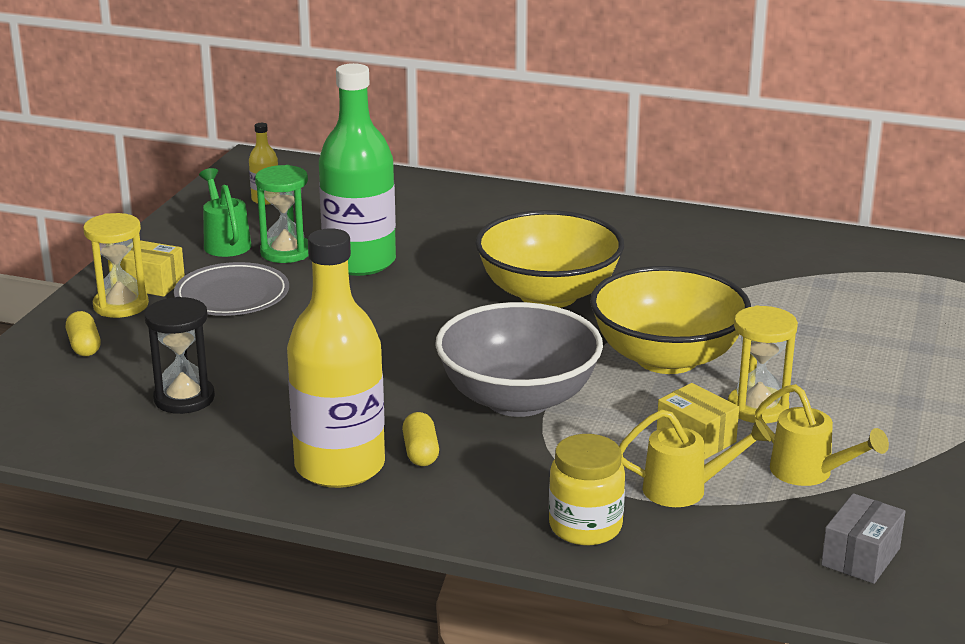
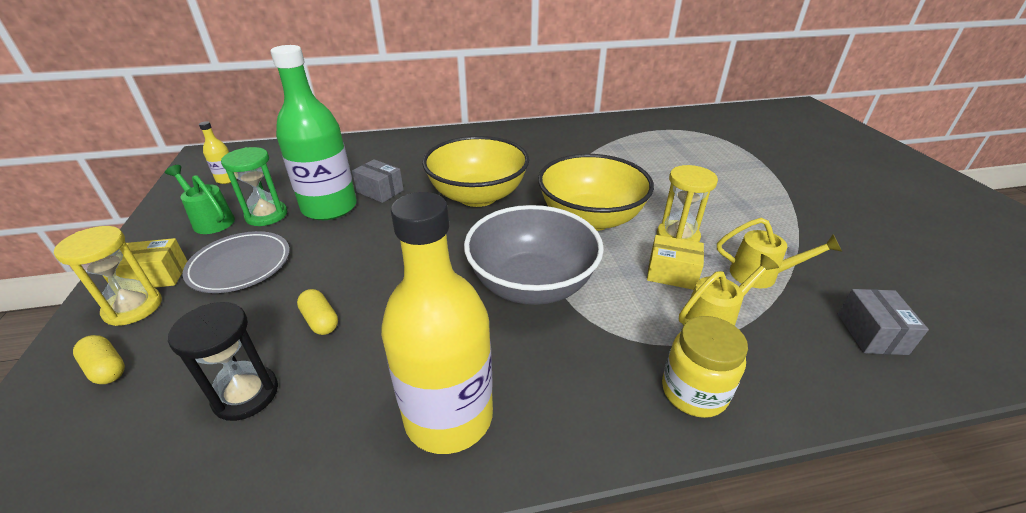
camera: 30 degrees left, 10 degrees up
(420, 452) = (504, 367): yellow capsule -> yellow capsule (320, 320)
(432, 258) = (380, 191): none -> grey box

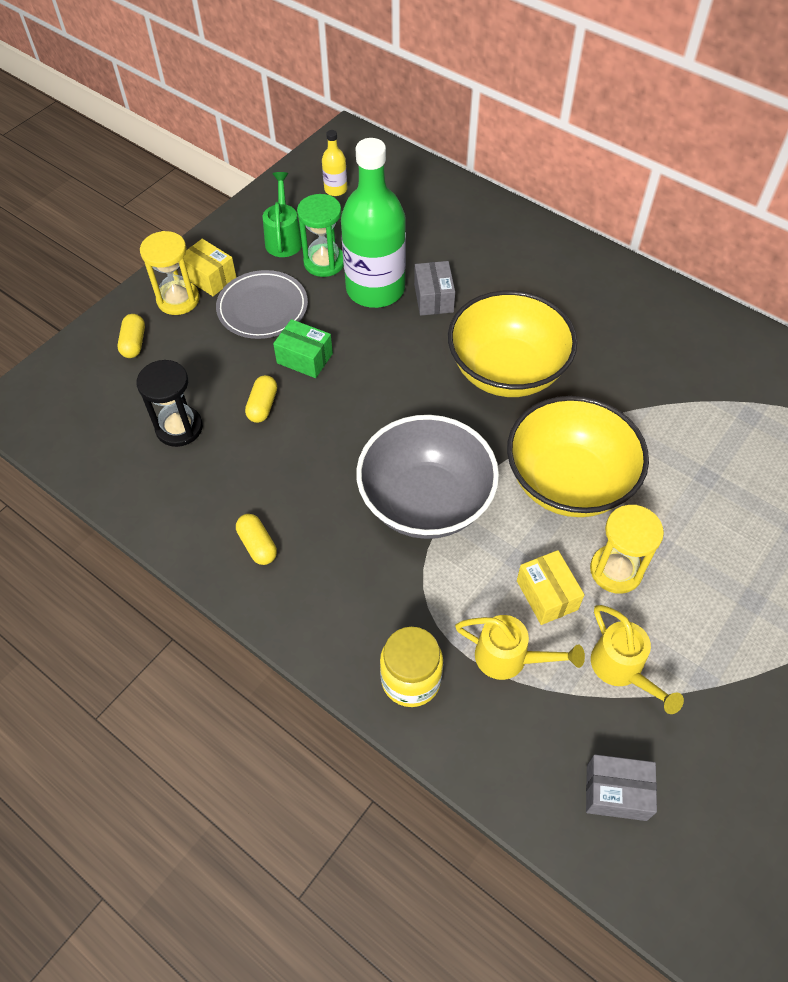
camera: 50 degrees right, 20 degrees up
(321, 271) = (304, 358): none -> green box
(449, 416) = (257, 545): yellow bottle -> yellow capsule
(871, 333) = (616, 792): grey box -> grey box turned 45 degrees clockwise

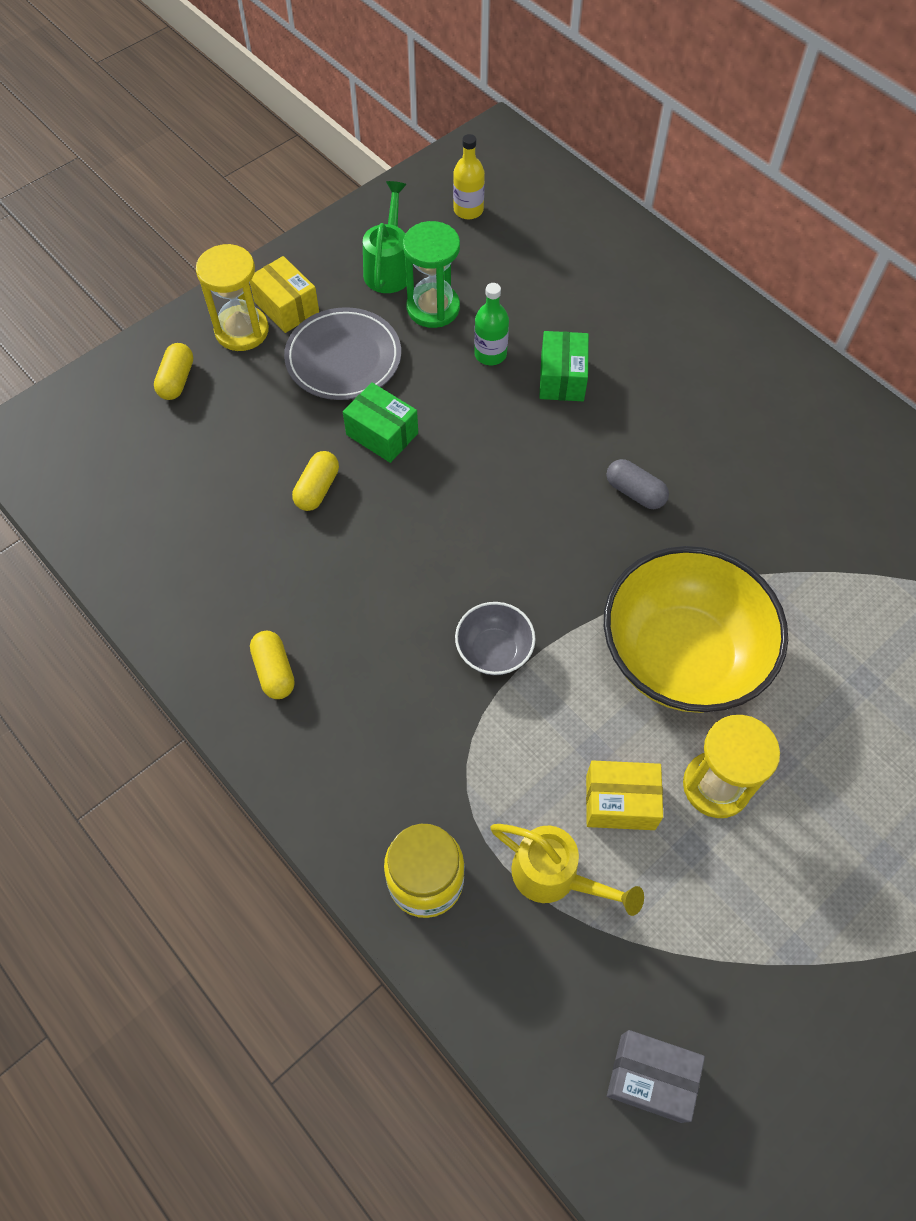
camera: 10 degrees right, 5 degrees up
(179, 428) = (209, 501): black hourglass -> none
(375, 289) = (490, 354): green bottle -> green bottle, size x0.43
(426, 501) = (494, 651): grey bowl -> grey bowl, size x0.45
(433, 298) = (562, 378): grey box -> green box
(507, 371) = (635, 492): yellow bowl -> grey capsule
(547, 595) = (620, 802): yellow box -> yellow box turned 75 degrees counterclockwise
(622, 669) = (694, 919): yellow watering can -> none

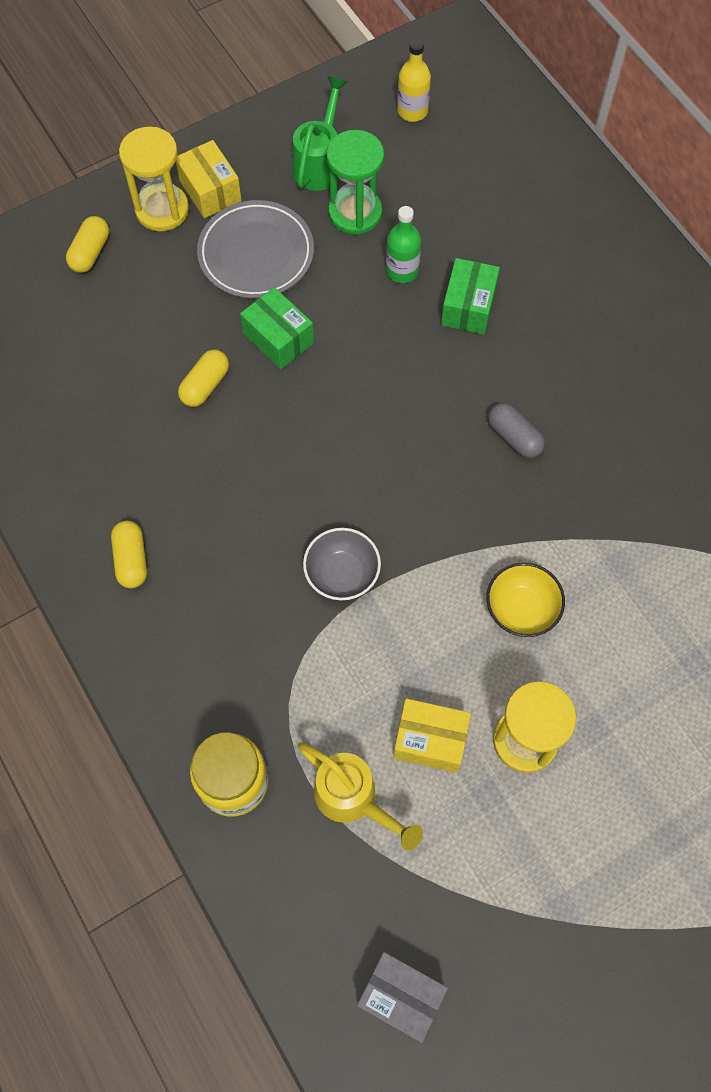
camera: 10 degrees right, 5 degrees up
(681, 656) = (521, 609): yellow bowl -> yellow bowl, size x0.45

